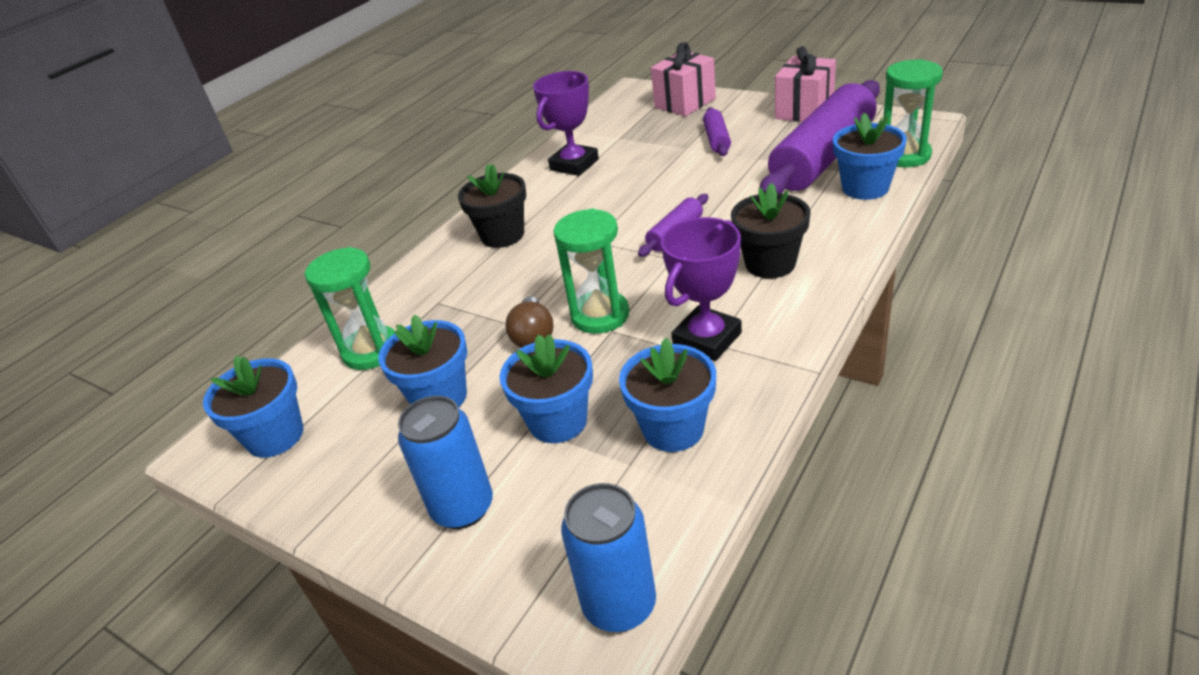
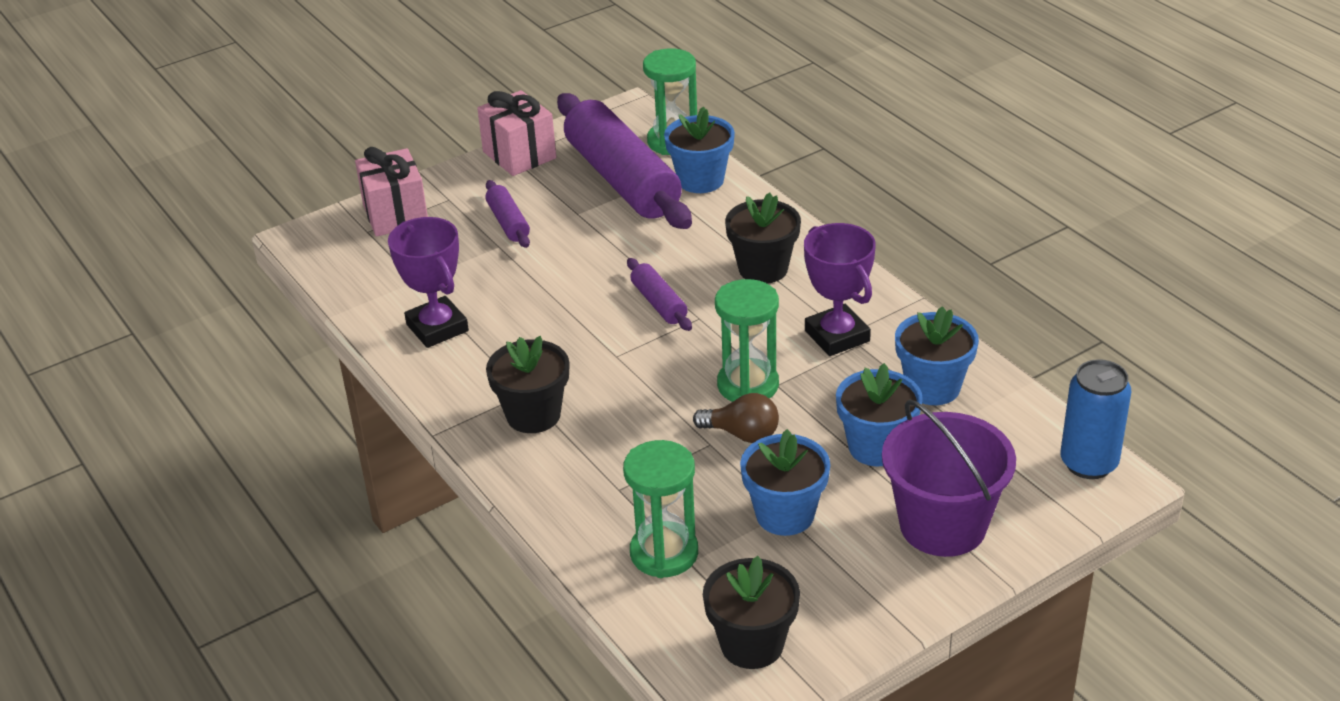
camera: 70 degrees left, 0 degrees up
(275, 436) = (752, 644): blue flower pot -> black flower pot
(463, 508) = (943, 525): blue can -> purple bucket
(717, 139) = (508, 222): purple rolling pin -> purple rolling pin turned 45 degrees clockwise

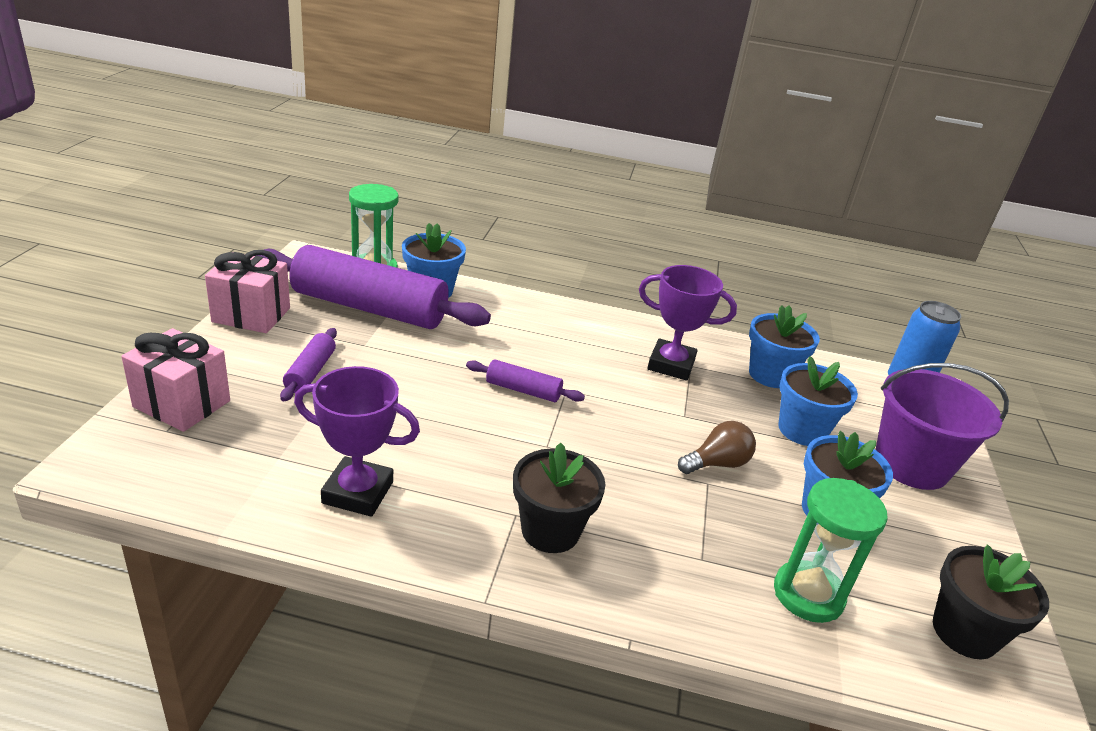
camera: 50 degrees left, 5 degrees down
(508, 222) = (310, 372): purple rolling pin -> purple rolling pin turned 75 degrees clockwise
(748, 385) = (668, 424): green hourglass -> none
(763, 269) = (560, 337): black flower pot -> none

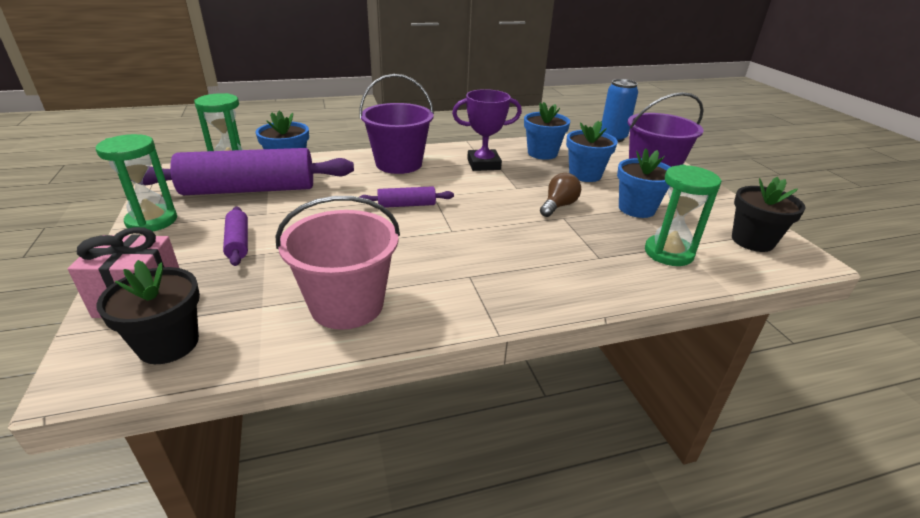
camera: 25 degrees left, 0 degrees up
(251, 315) = (152, 221): pink gift -> green hourglass
(358, 492) = (347, 305): purple trophy -> pink bucket
(550, 531) = (500, 277): black flower pot -> black flower pot (168, 344)
(562, 327) = (399, 164): none -> purple bucket

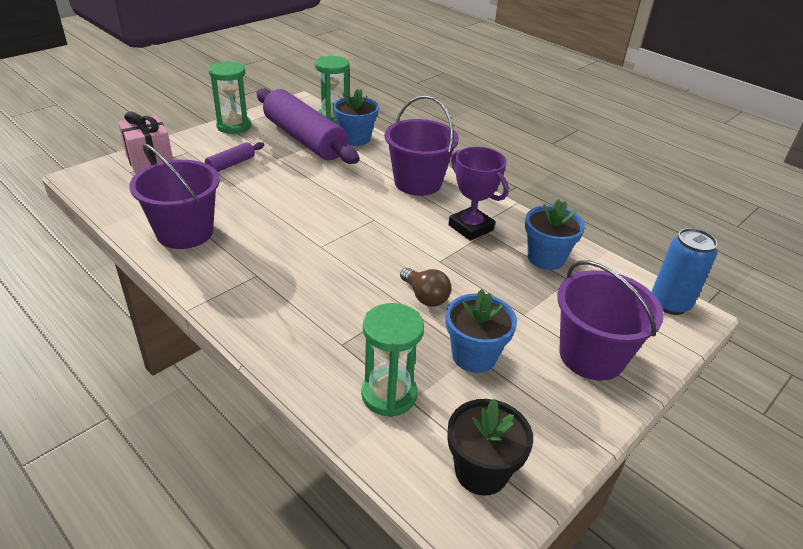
camera: 60 degrees right, 5 degrees up
(168, 344) = (115, 188): black flower pot -> none
(347, 305) = (185, 232): pink bucket -> purple bucket
(406, 205) = (344, 211): purple rolling pin -> none
(558, 206) = (425, 296): brown light bulb -> brown light bulb turned 45 degrees clockwise
(585, 175) = (523, 300): blue flower pot -> none

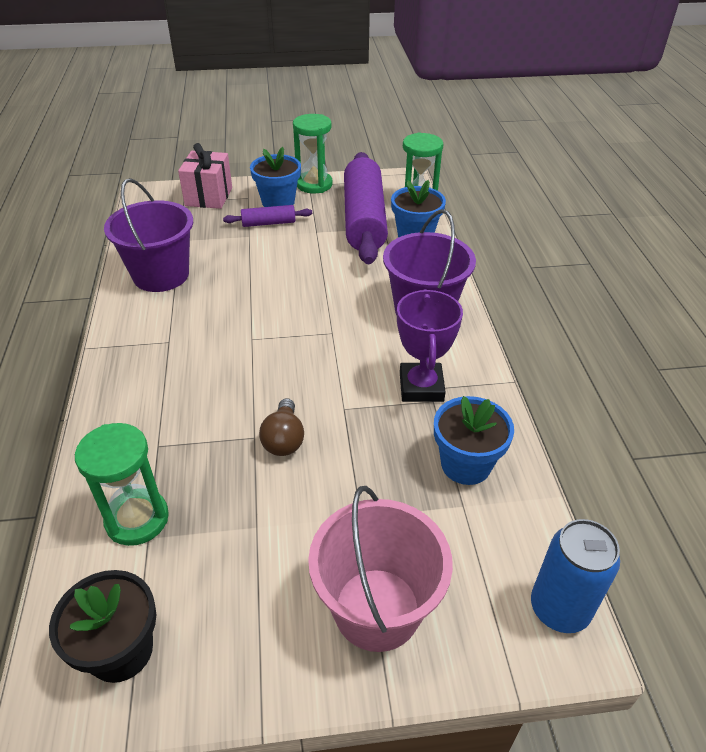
camera: 40 degrees right, 5 degrees up
(474, 356) = (255, 529): blue flower pot -> blue flower pot (278, 202)
(591, 356) = (377, 609): purple bucket -> pink bucket

